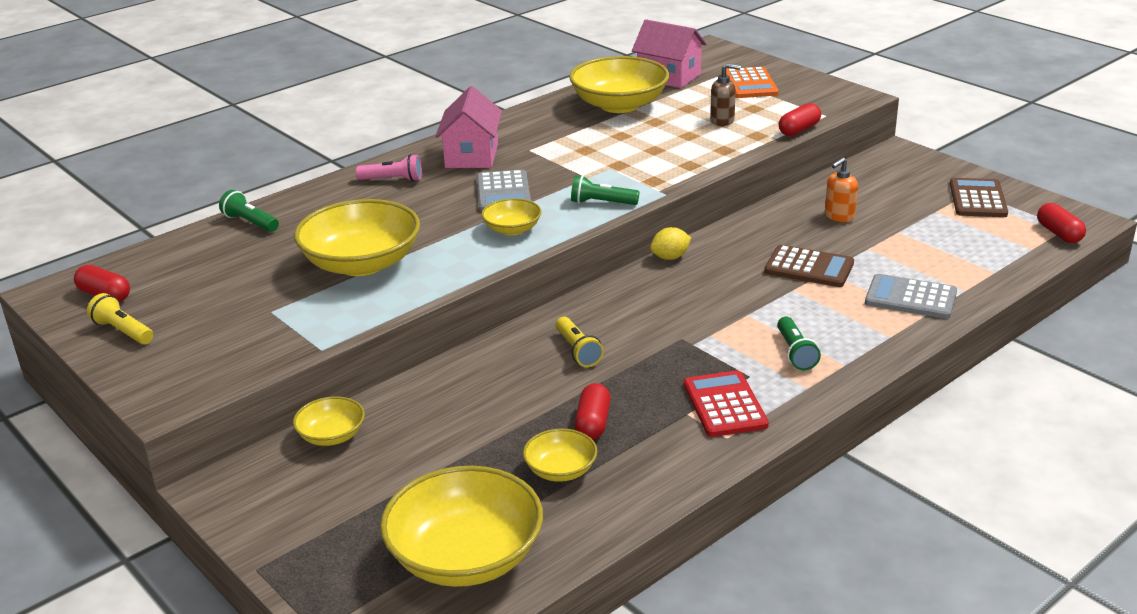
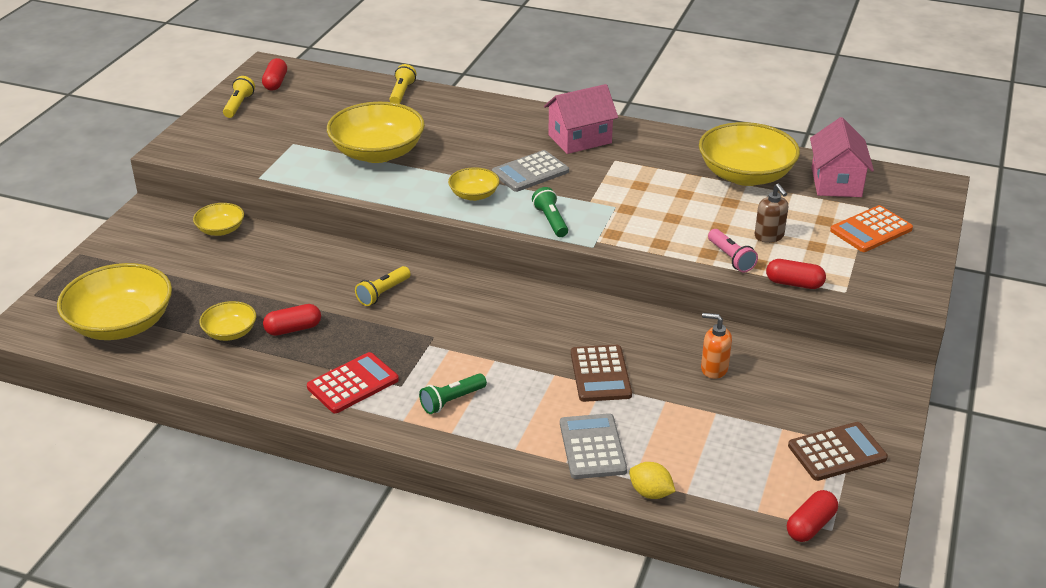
camera: 60 degrees right, 5 degrees up
(250, 222) = (401, 93): green flashlight -> yellow flashlight
(393, 180) = (510, 121): pink flashlight -> pink flashlight (731, 258)
(670, 257) = (557, 295): yellow lemon -> yellow lemon (650, 493)

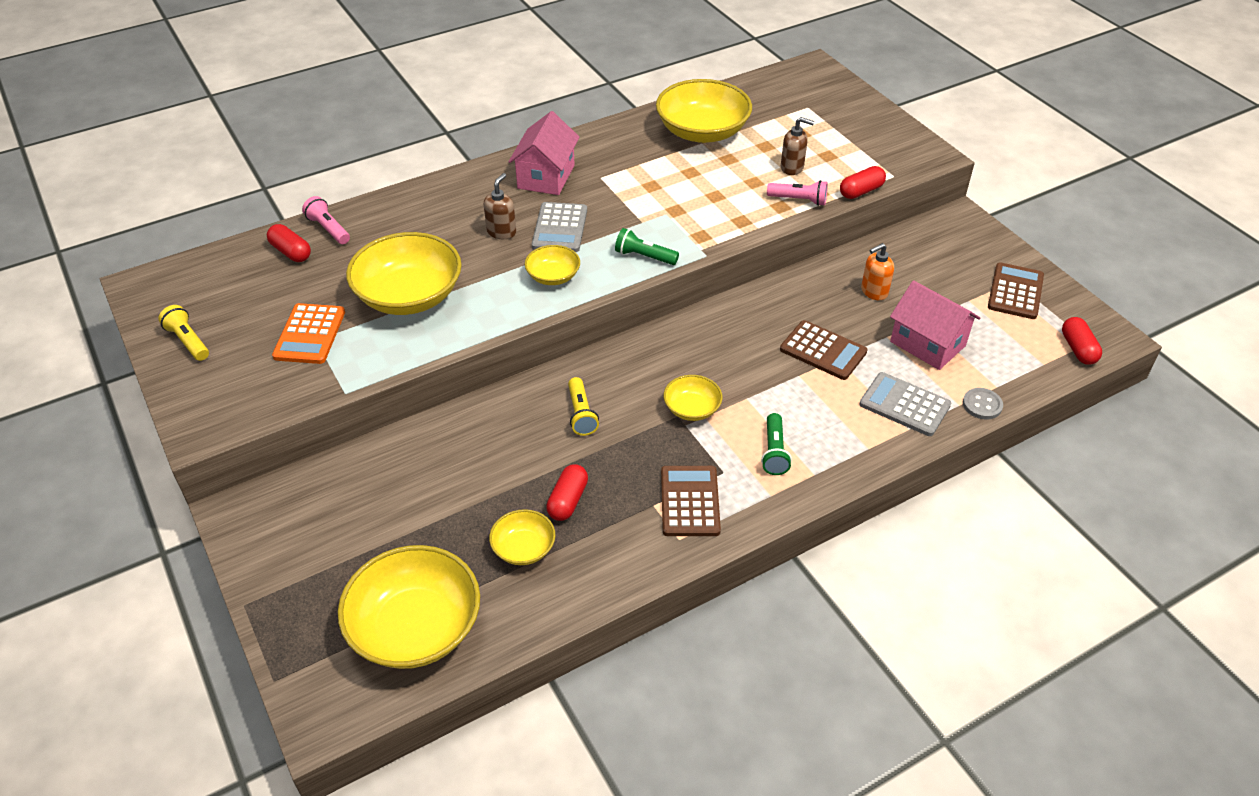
camera: 50 degrees left, 10 degrees up
(221, 230) = (344, 472): yellow bowl -> yellow bowl (692, 408)
(275, 83) = (184, 296): red capsule -> red capsule (291, 252)
(353, 383) = (689, 501): red calculator -> brown calculator
(401, 93) = (328, 229): yellow flashlight -> pink flashlight
(491, 152) = (501, 232): none -> brown soap dispenser
(650, 493) = (982, 405): yellow lemon -> grey button
(836, 182) = (761, 101): pink house -> pink house (927, 343)
(871, 230) = (836, 122): orange calculator -> orange calculator (310, 334)

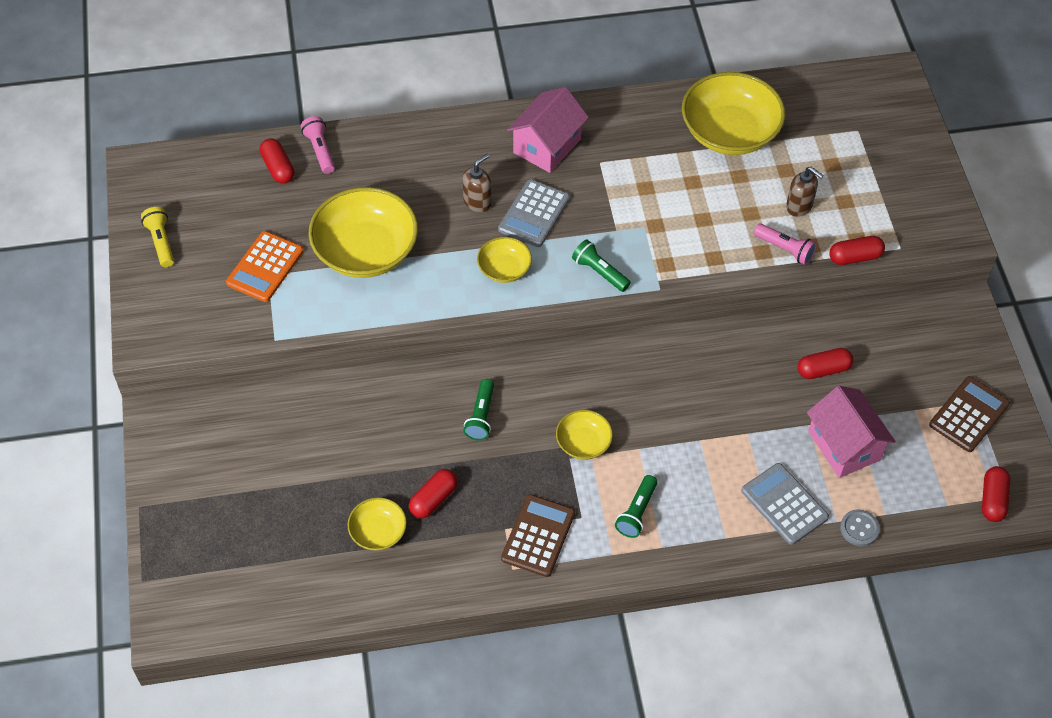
camera: 20 degrees right, 10 degrees up
(415, 627) = (265, 573): yellow bowl -> none
(581, 414) = (481, 416): yellow flashlight -> green flashlight
(823, 351) = (737, 421): brown calculator -> none
(874, 292) = (823, 370): orange soap dispenser -> red capsule

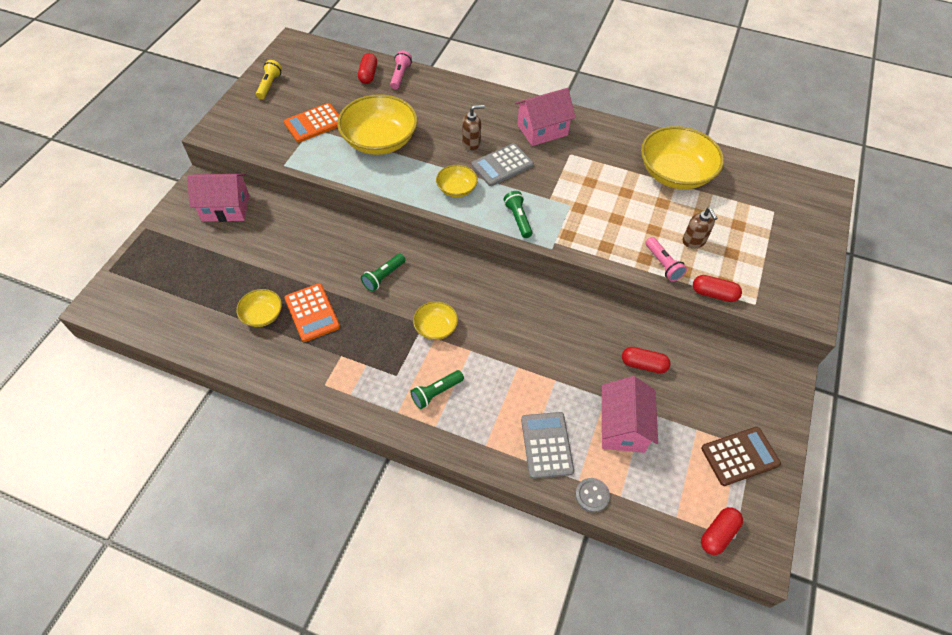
camera: 30 degrees right, 0 degrees up
(220, 430) = (226, 208): none -> pink house
(433, 499) = (312, 312): red capsule -> orange calculator
(538, 536) = (358, 372): brown calculator -> none

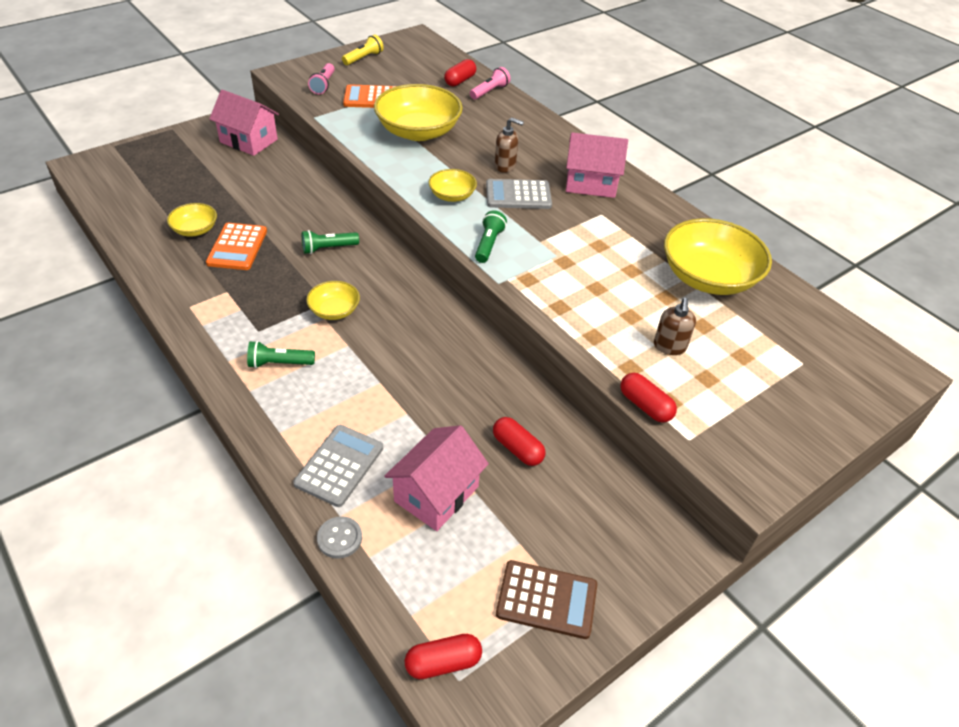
camera: 30 degrees right, 10 degrees down
(663, 264) = (610, 351): pink flashlight -> pink flashlight (323, 85)

